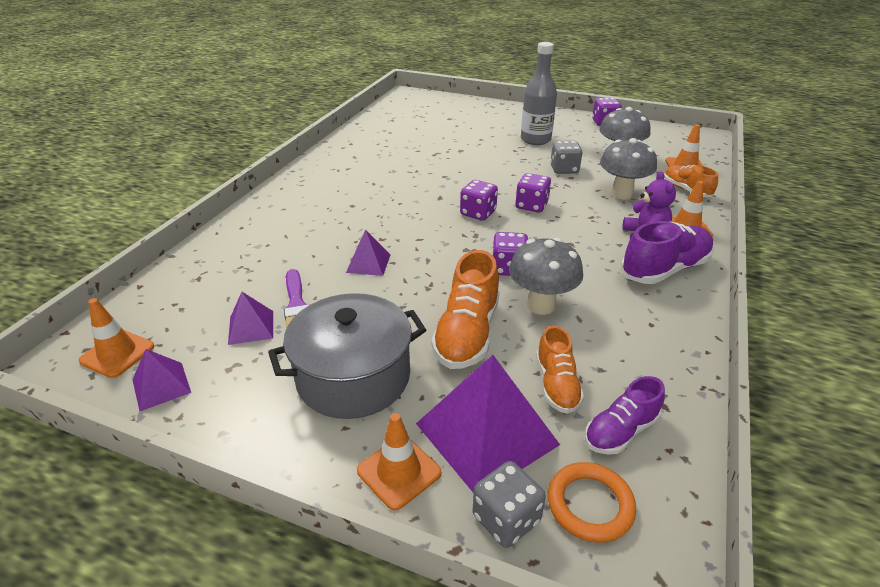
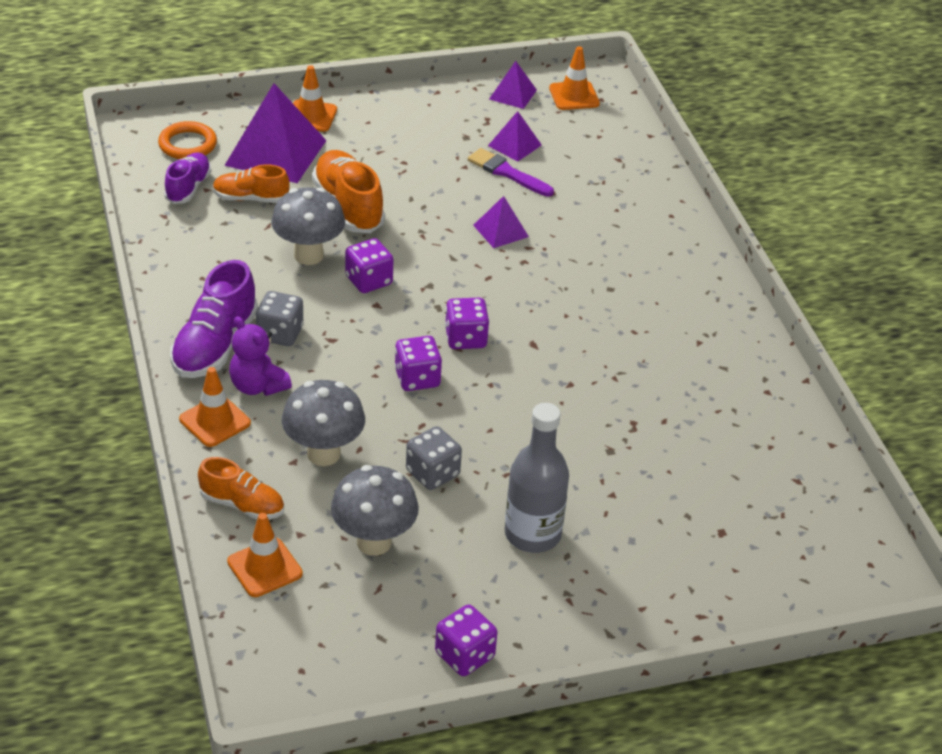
camera: 140 degrees right, 5 degrees up
(353, 377) = (397, 147): grey pot -> none
(506, 519) = (231, 121): grey dice -> grey dice (280, 334)
(556, 385) = (250, 198): orange shoe -> orange shoe turned 45 degrees counterclockwise

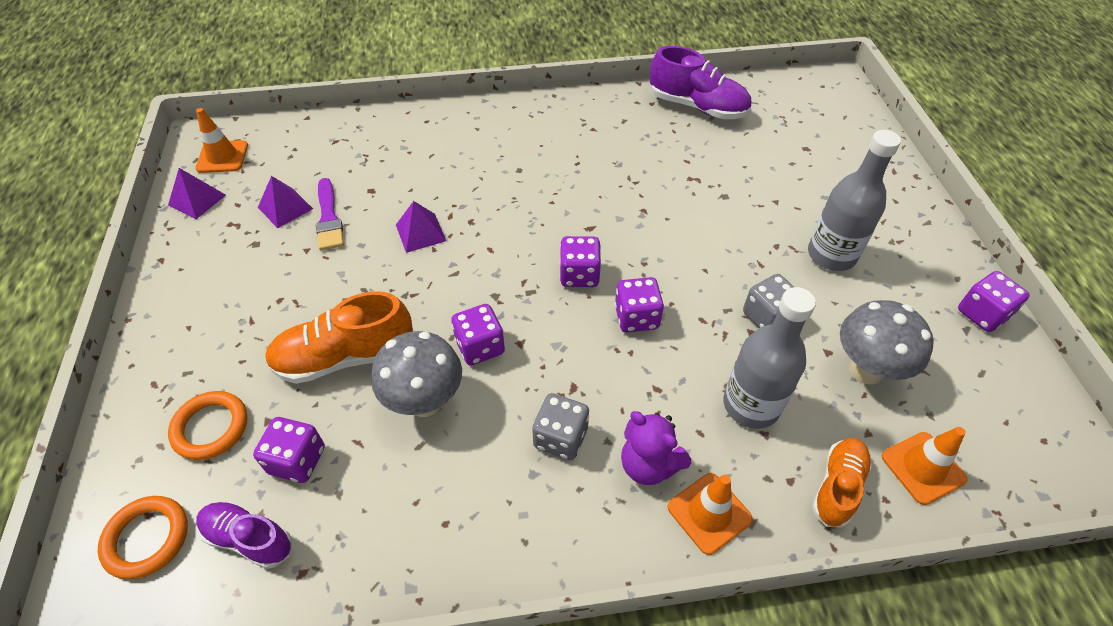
camera: 80 degrees left, 10 degrees up
(215, 346) = (577, 510): purple shoe -> purple shoe (697, 107)
(250, 198) = (297, 460): orange shoe -> purple dice
(257, 386) = (648, 464): purple teddy bear -> purple teddy bear turned 75 degrees clockwise
(275, 152) = (211, 427): purple pyramid -> orange ring
(311, 116) = (149, 384): orange traffic cone -> none
(323, 454) = (751, 405): grey mushroom -> grey bottle
(507, 173) = (329, 218): purple brush -> purple brush turned 60 degrees counterclockwise

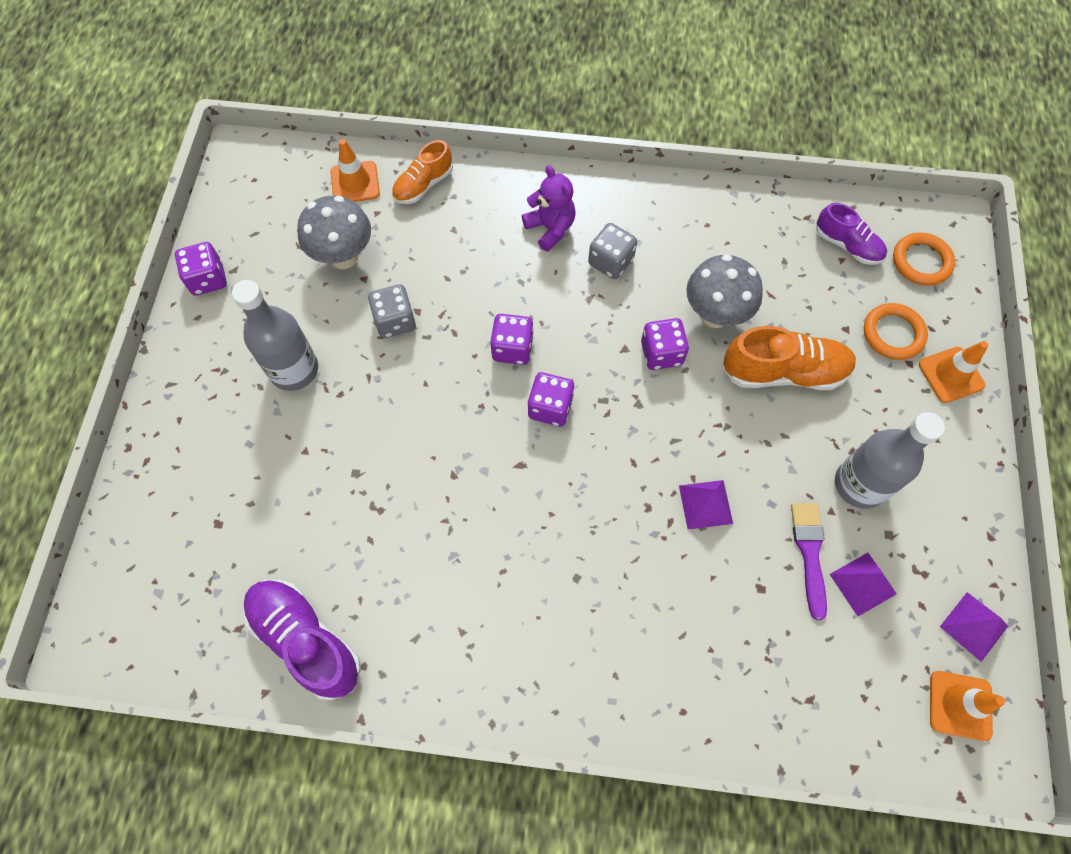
camera: 165 degrees left, 15 degrees up
(297, 460) = (818, 291): purple dice -> none
(709, 513) = (521, 190): orange traffic cone -> orange traffic cone (951, 375)
(751, 405) = (452, 252): grey bottle -> grey bottle (859, 484)

